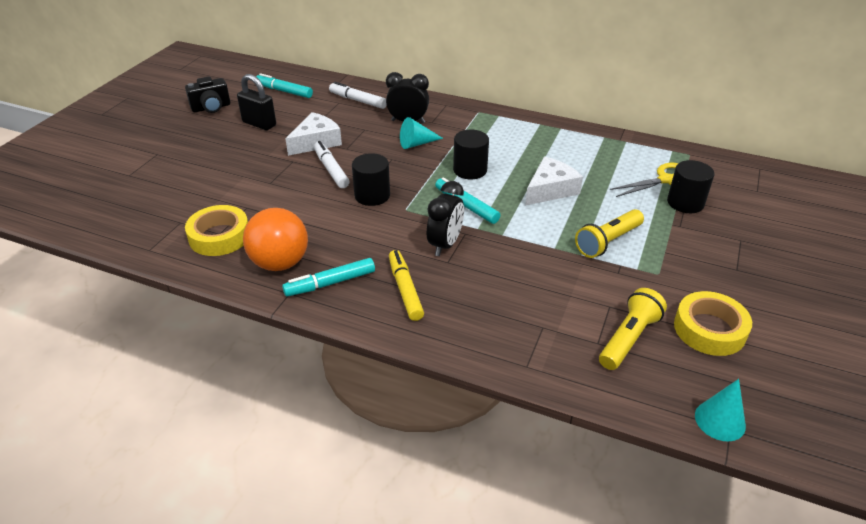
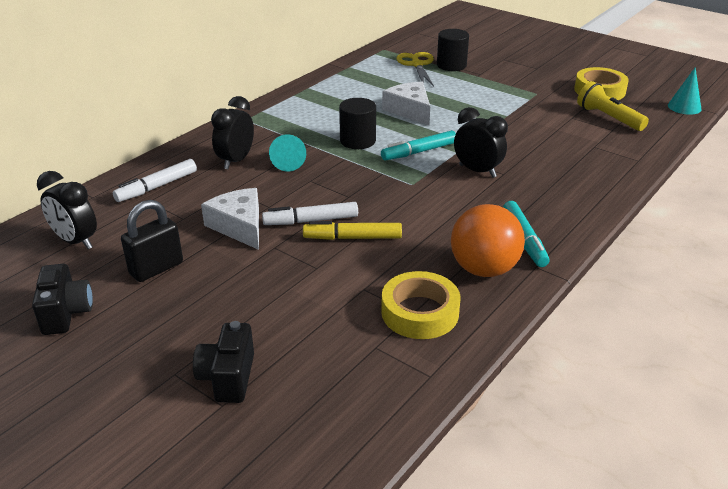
camera: 75 degrees left, 5 degrees down
(152, 172) = (228, 378): none -> black camera
(284, 91) = (76, 241): turquoise marker -> black clock
(372, 195) = (378, 200): black cylinder -> none
(405, 289) = (540, 199): yellow marker -> yellow marker (352, 238)
(608, 242) = (493, 102): yellow flashlight -> none

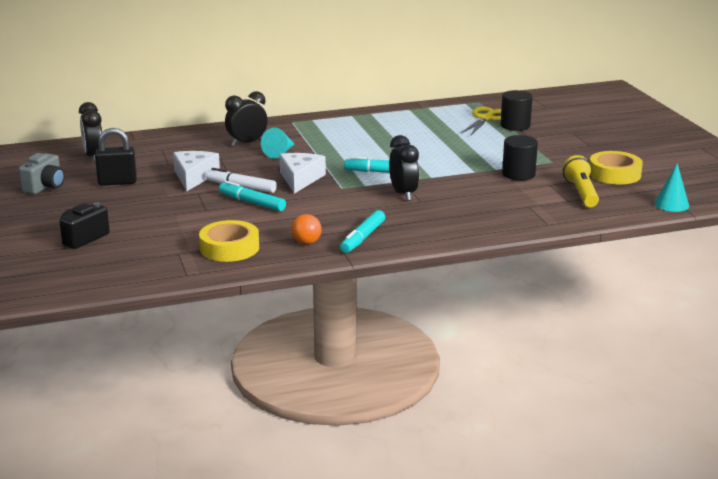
camera: 35 degrees right, 10 degrees down
(66, 313) = (45, 187): black camera -> grey camera
(157, 187) = (177, 143): white marker -> none
(352, 238) = (252, 203): yellow marker -> turquoise marker
(357, 141) = (348, 154): black cylinder -> black cylinder (518, 174)
(410, 110) = (422, 146): white cheese -> white cheese (300, 179)
(484, 269) = (306, 242): orange ball -> orange ball, size x0.52

